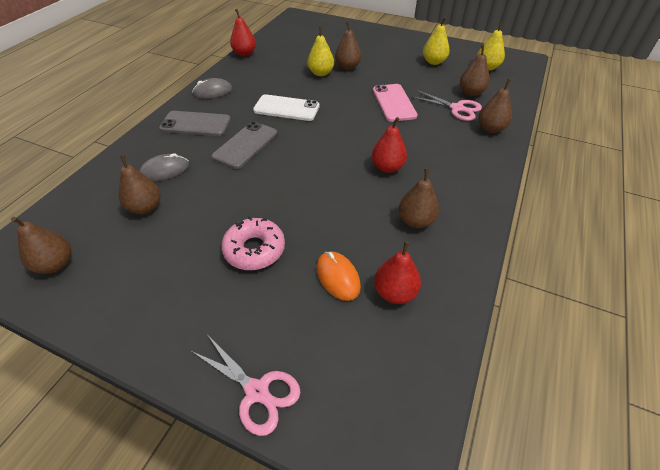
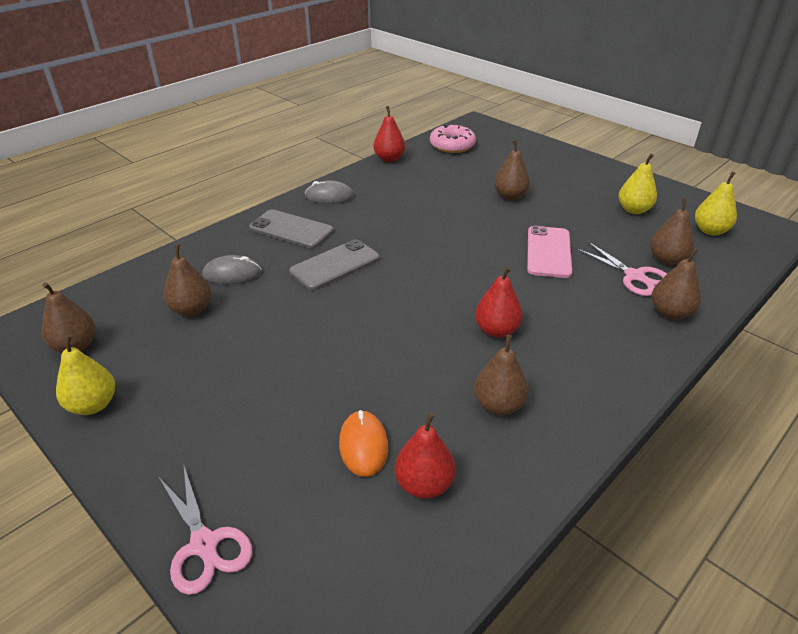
camera: 20 degrees right, 10 degrees down
(254, 249) = (283, 386): pink donut -> pink donut (452, 145)
(286, 108) = (406, 232): white phone -> none
(321, 73) = (471, 198): yellow pear -> yellow pear (93, 405)

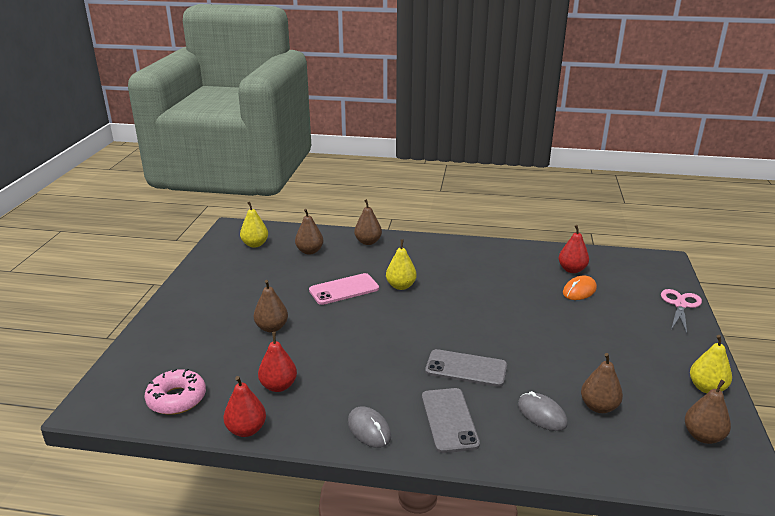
camera: 125 degrees left, 10 degrees down
(496, 330) = (450, 283): red pear -> red pear (278, 386)
(498, 405) = (503, 267): brown pear -> none
(633, 210) = (247, 273): yellow pear -> yellow pear (401, 286)
(634, 276) = (341, 257): pink scissors -> none

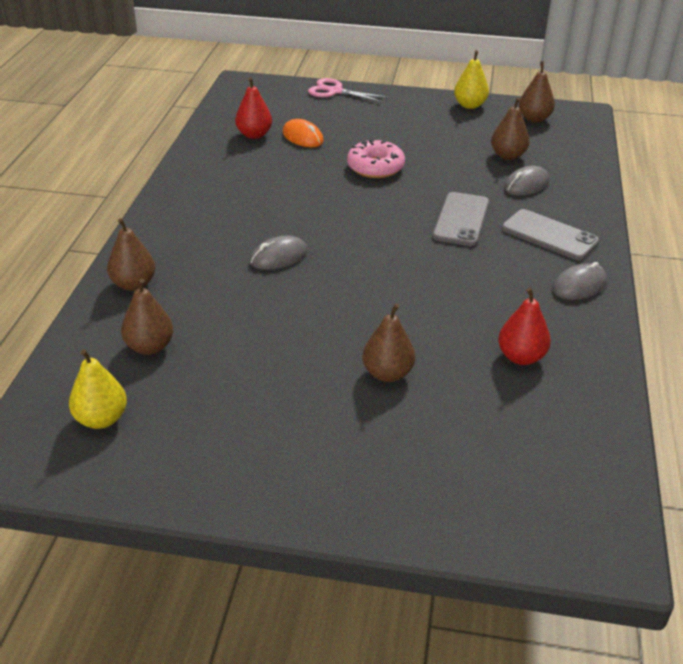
camera: 90 degrees left, 10 degrees up
(176, 399) = (570, 452): pink donut -> pink donut (375, 167)
(246, 430) = (609, 377): red pear -> none
(344, 289) = (283, 307): pink phone -> none
(401, 286) = (279, 257): yellow pear -> grey mouse
(449, 420) = (549, 235): grey phone -> grey phone turned 45 degrees clockwise

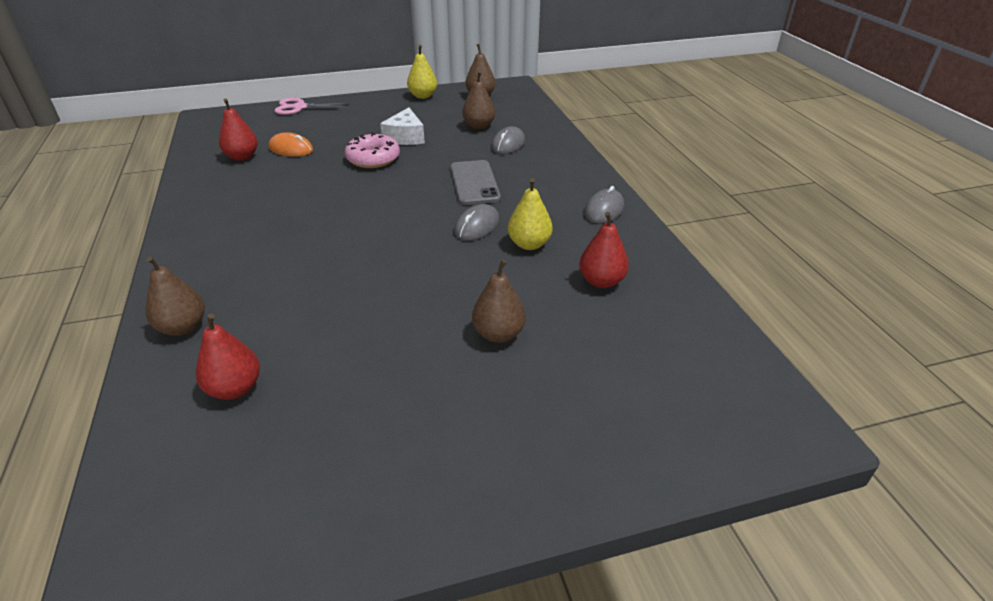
camera: 25 degrees left, 0 degrees up
(101, 419) = (215, 493): yellow pear -> yellow pear (529, 244)
(149, 347) = (235, 388): brown pear -> red pear
(279, 257) = (327, 257): grey mouse -> grey mouse (477, 226)
(422, 150) = (405, 137): none -> white cheese
(549, 235) = (553, 177): grey phone -> none

